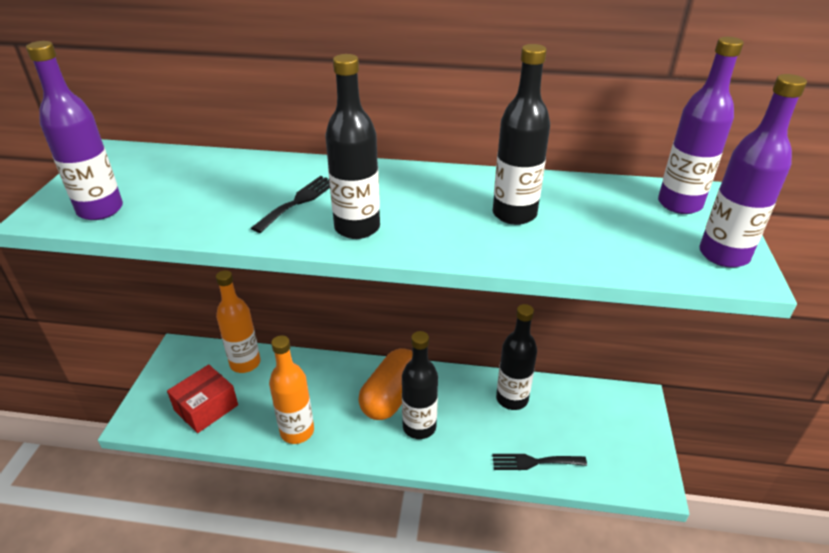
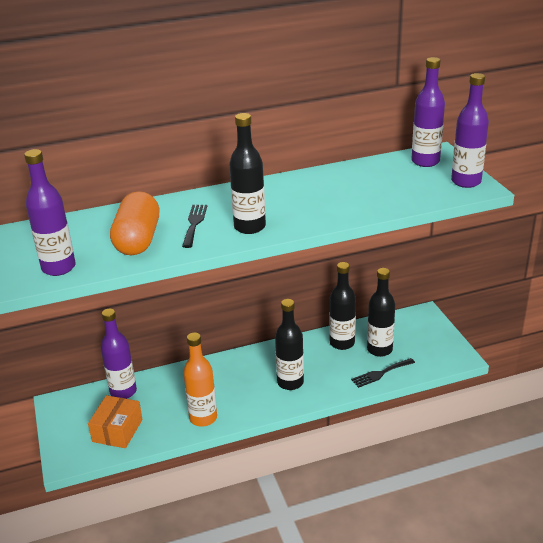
camera: 25 degrees left, 5 degrees down
(206, 407) = (117, 430): red box -> orange box
(245, 363) = (123, 392): orange bottle -> purple bottle
(391, 396) = (256, 372): orange capsule -> orange capsule (138, 240)
(514, 214) = (337, 193): black bottle -> black bottle (379, 349)

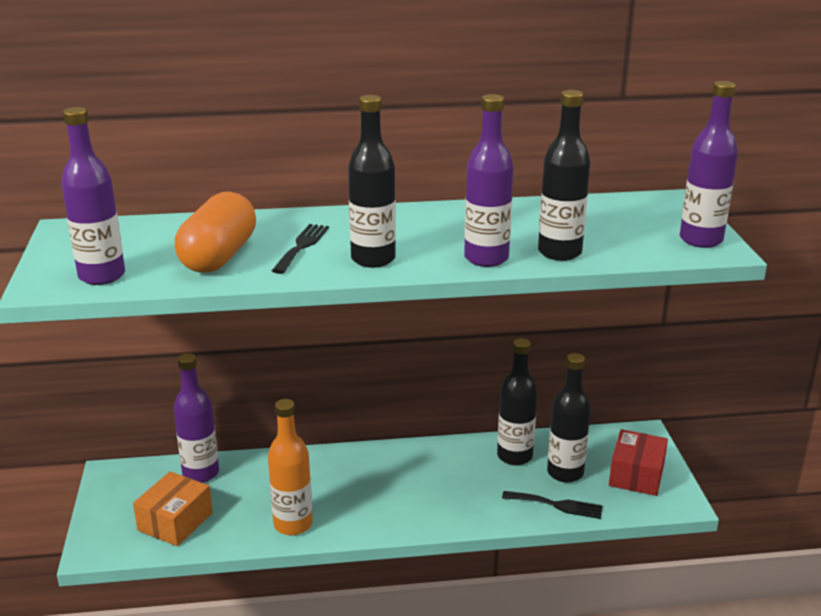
camera: 10 degrees right, 5 degrees down
(290, 382) = (426, 497): black bottle -> black bottle (559, 252)
(380, 373) = (557, 505): black fork -> black fork turned 150 degrees counterclockwise
(425, 161) = (652, 209): purple bottle -> purple bottle (486, 258)
(427, 343) = (636, 475): none -> red box

